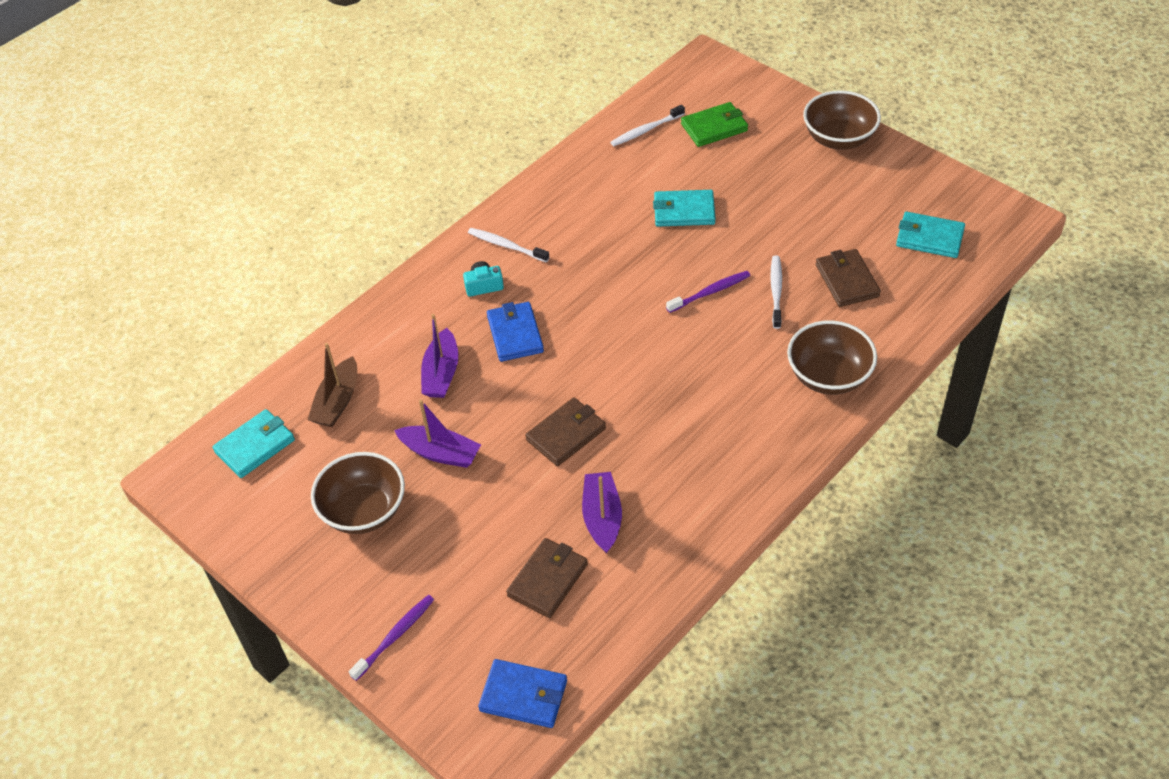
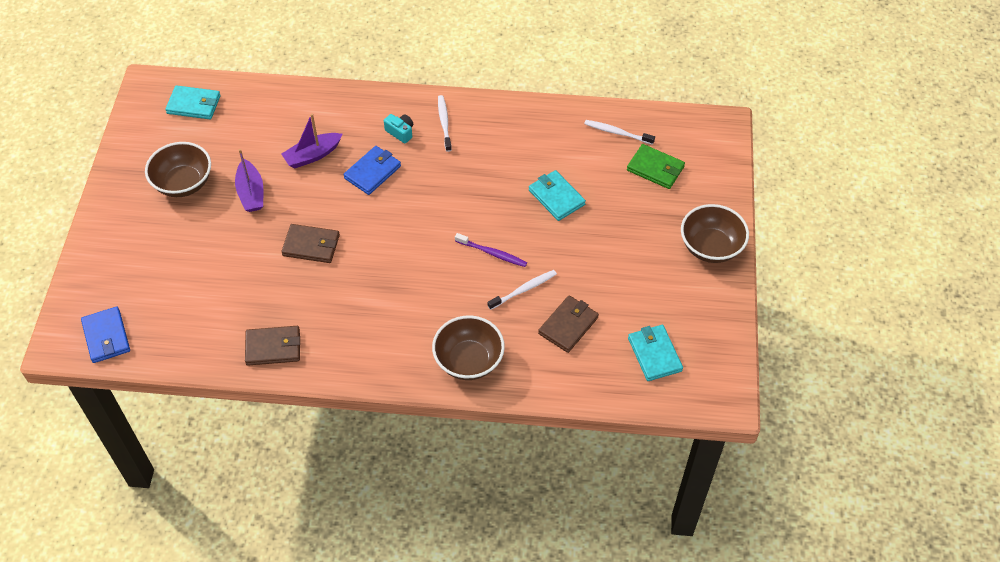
camera: 50 degrees right, 5 degrees up
(337, 401) = (253, 120): brown boat -> none
(395, 636) = (107, 252): purple toothbrush -> none
(548, 580) = (194, 301): brown wallet -> brown wallet (273, 347)
(602, 518) = (259, 301): purple boat -> none

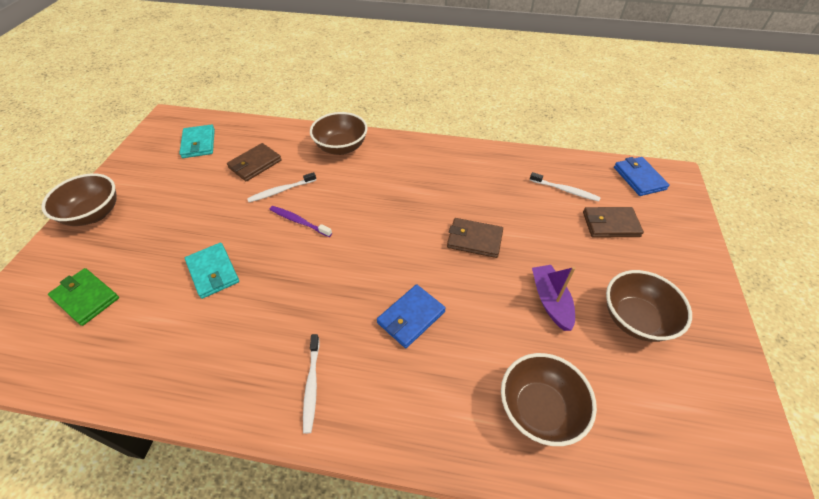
camera: 175 degrees left, 5 degrees down
(194, 104) = (676, 451): turquoise wallet -> none
(273, 347) = (496, 163): brown wallet -> brown wallet (610, 224)
(279, 120) = (539, 409): none -> brown bowl
(313, 155) = (485, 346): purple boat -> none
(400, 132) = (372, 374): turquoise camera -> none
(617, 132) = (97, 351): white toothbrush -> white toothbrush (565, 190)

